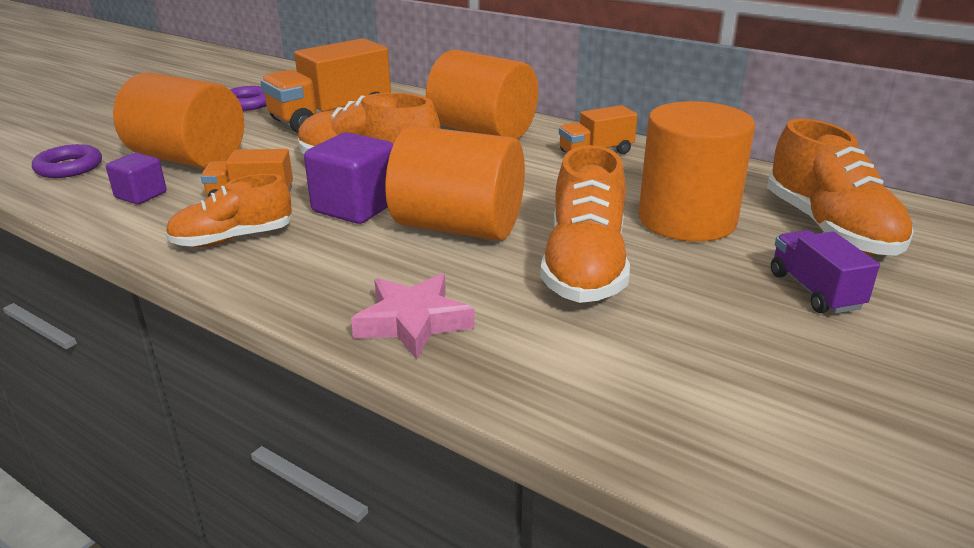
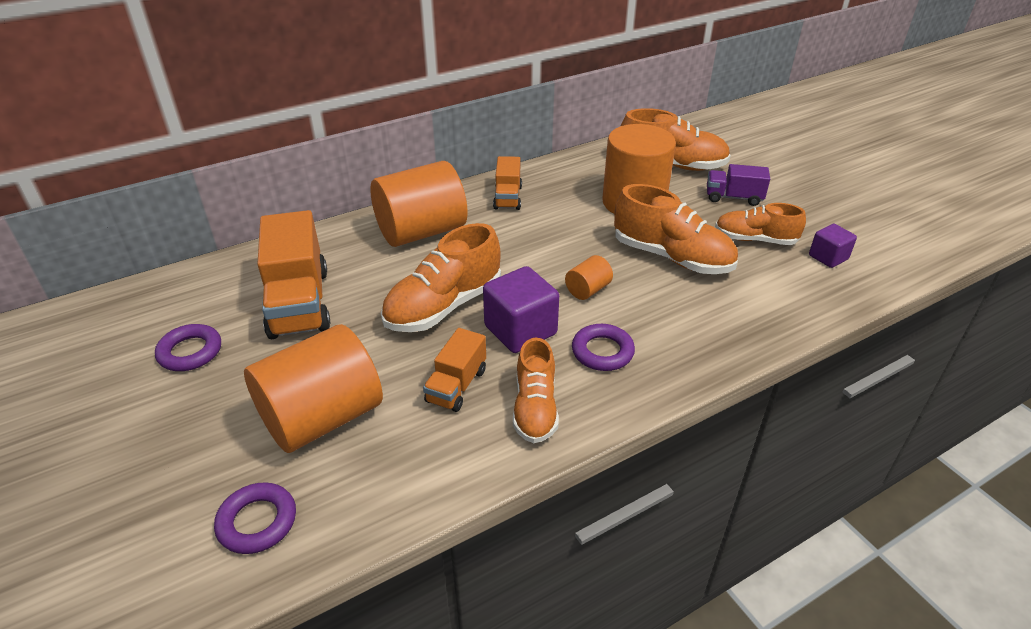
camera: 65 degrees left, 10 degrees up
(141, 195) = (393, 462): purple cube -> purple cube (828, 257)
(346, 256) = (602, 352): none -> purple ring
(413, 322) = (708, 341): pink star -> none
(458, 227) = (587, 290): orange cylinder -> orange cylinder, size x0.44
(713, 326) = (755, 239): none -> orange shoe

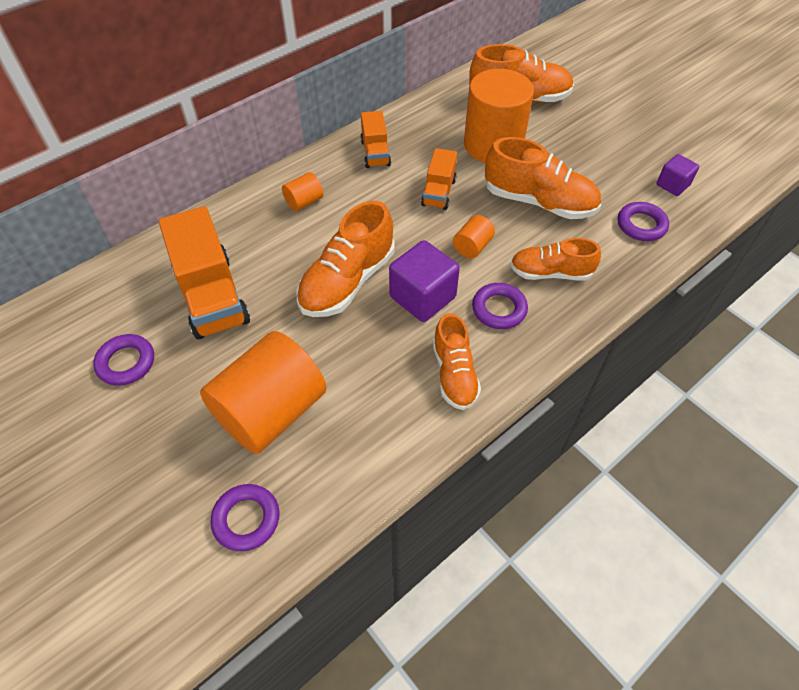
camera: 10 degrees left, 15 degrees up
(421, 232) = (304, 202): orange cylinder -> orange cylinder, size x0.44
(456, 386) = (381, 362): orange truck -> orange truck (438, 192)
(733, 197) = (581, 129): purple truck -> none
(755, 239) = (607, 173): orange shoe -> orange shoe (550, 273)
(784, 290) = (641, 225): none -> purple ring

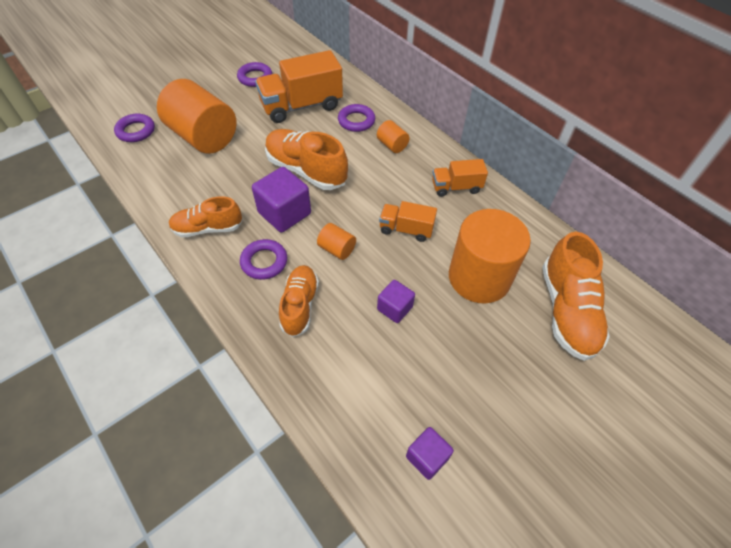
camera: 90 degrees right, 0 degrees up
(539, 202) = (394, 308): orange shoe -> purple cube
(641, 225) = (359, 403): purple ring -> purple ring (356, 121)

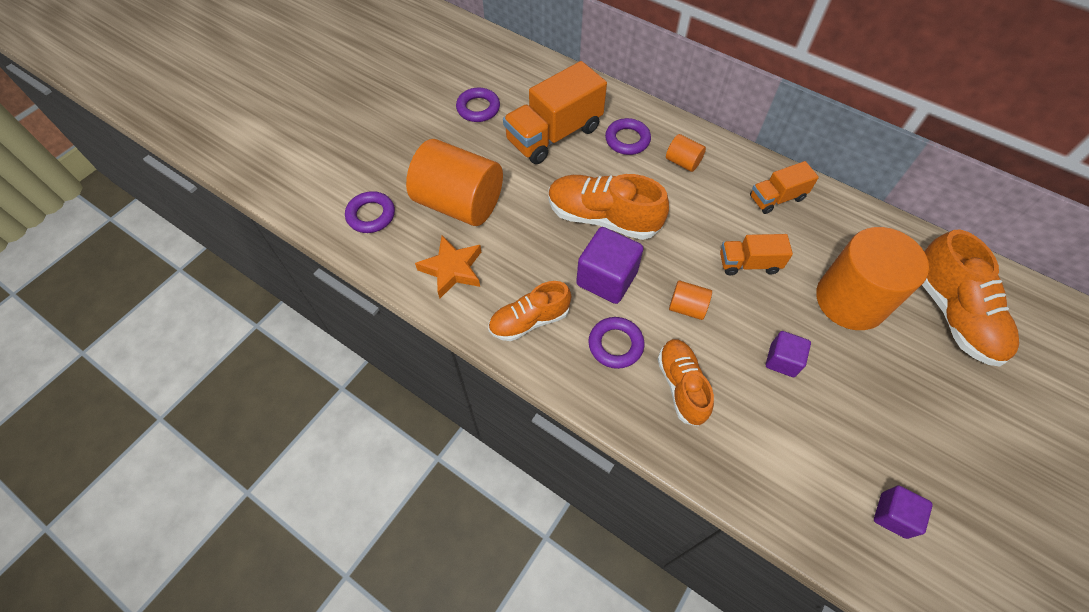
camera: 15 degrees left, 5 degrees up
(172, 180) = (452, 269): none -> orange star

